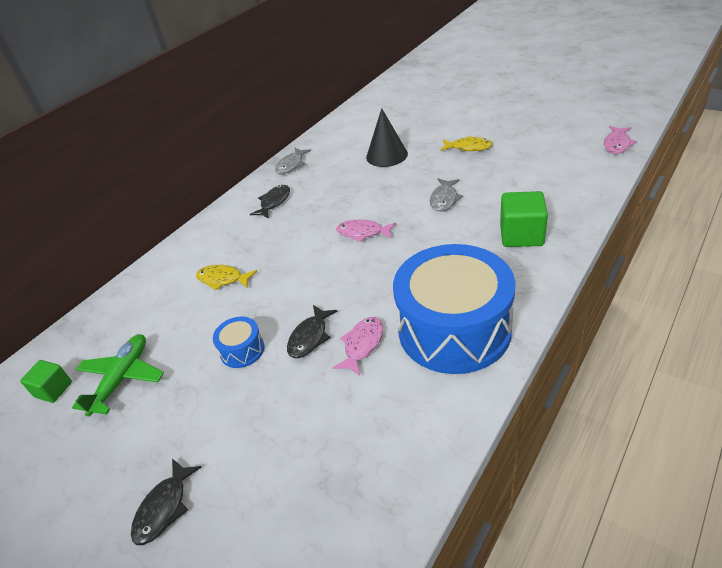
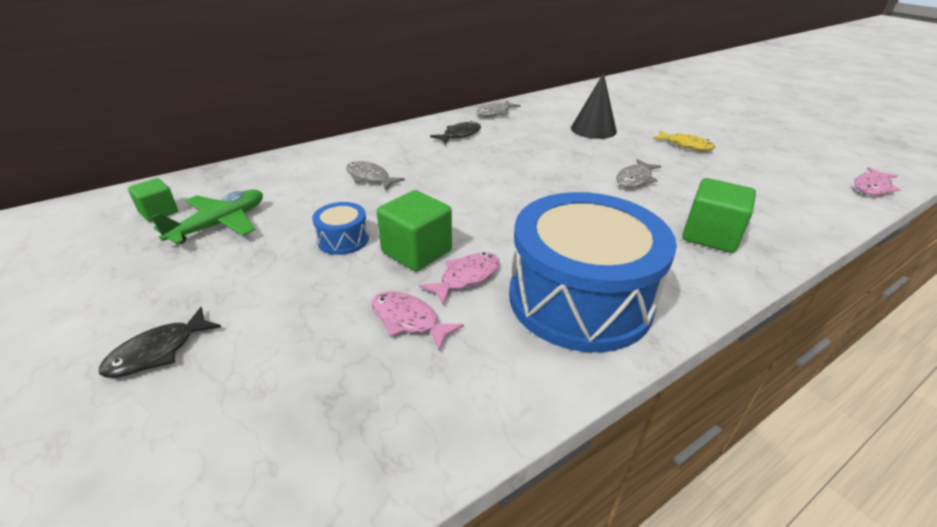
camera: 15 degrees right, 5 degrees down
(223, 279) = (370, 178): yellow fish -> grey fish
(310, 337) = (416, 251): black fish -> green cube
(363, 233) = (530, 182): pink fish -> pink fish (409, 320)

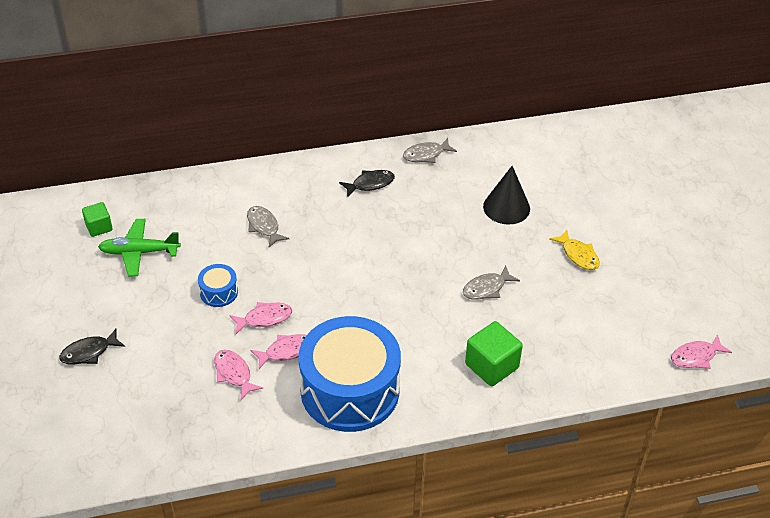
camera: 20 degrees right, 10 degrees up
(220, 224) = (139, 252): green plane -> green plane turned 150 degrees counterclockwise
(416, 251) = (264, 318): green cube -> pink fish

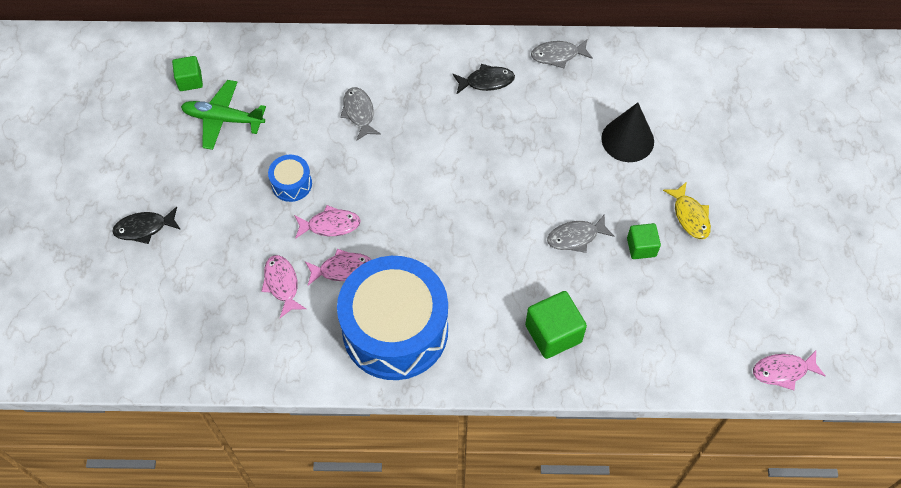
camera: 15 degrees right, 15 degrees up
(545, 286) = (641, 247): none -> green cube

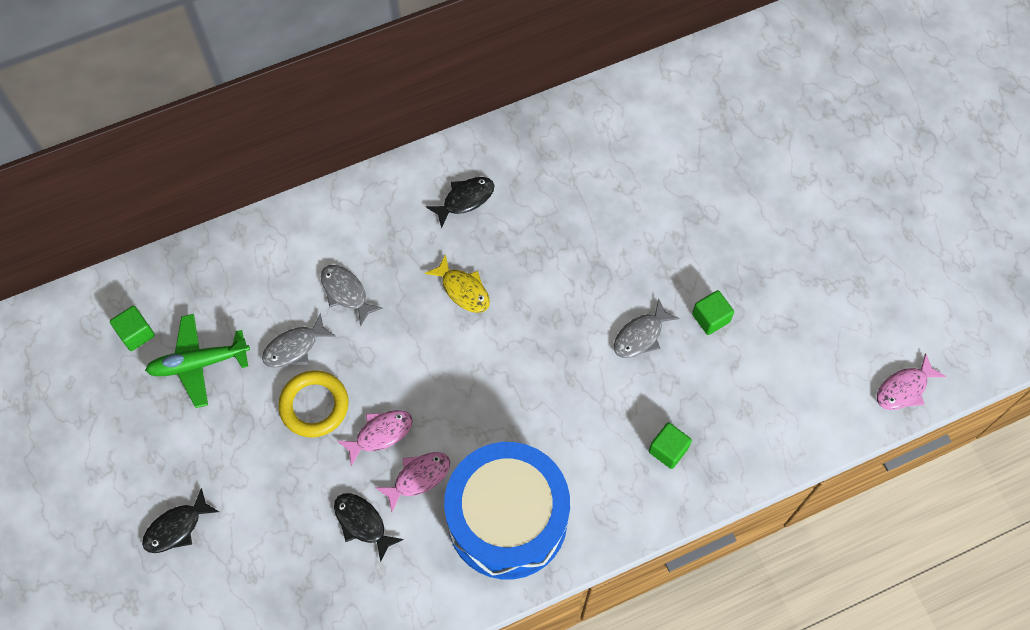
camera: 25 degrees left, 5 degrees up
(282, 284) = (362, 523): pink fish -> black fish
(291, 184) = (314, 405): blue drum -> yellow ring
(553, 333) = (668, 450): green cube -> green cube, size x0.62
(558, 55) = (525, 139): grey fish -> grey fish (294, 347)
(627, 139) = (642, 205): black cone -> none
(690, 216) = (742, 263): yellow fish -> yellow fish (463, 290)

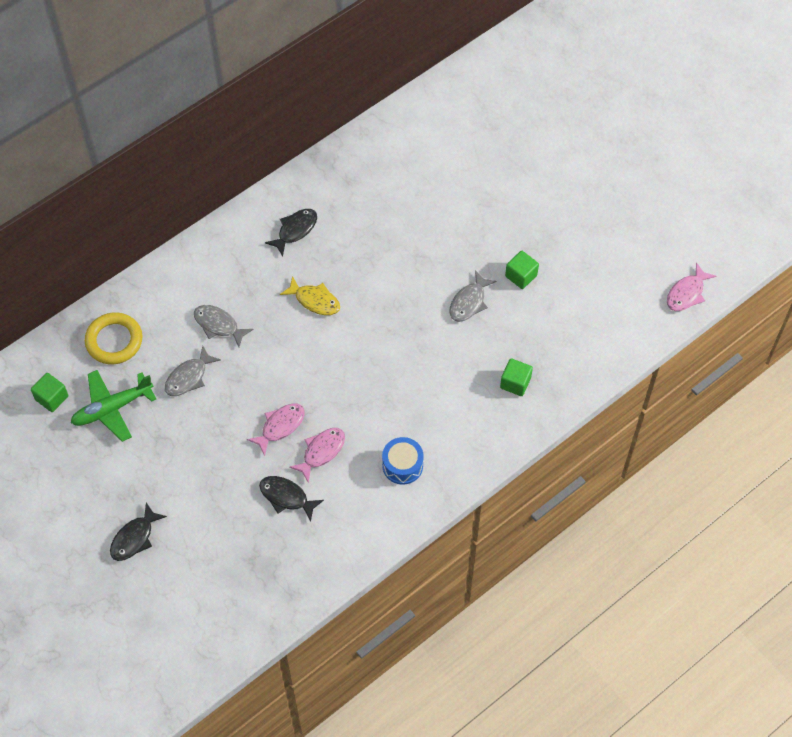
camera: 15 degrees left, 5 degrees down
(314, 405) = (219, 418): yellow ring -> yellow ring (114, 341)
(507, 519) = (402, 465): blue drum -> blue drum, size x0.41

